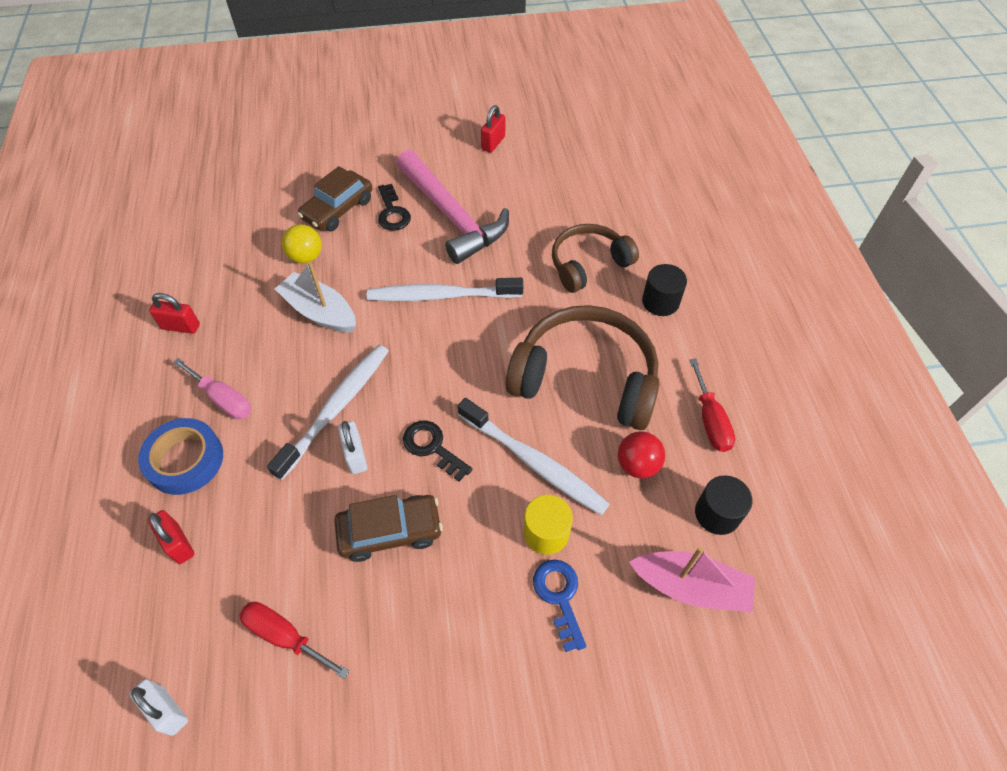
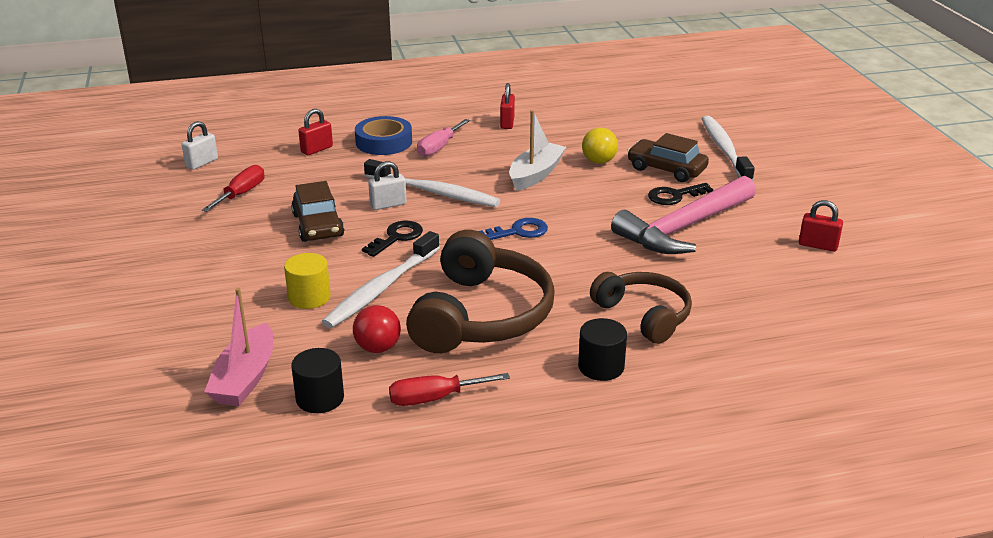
camera: 85 degrees right, 25 degrees down
(441, 295) = (571, 229): white toothbrush -> white toothbrush (724, 149)
(559, 596) = (249, 306): blue key -> blue key (518, 232)

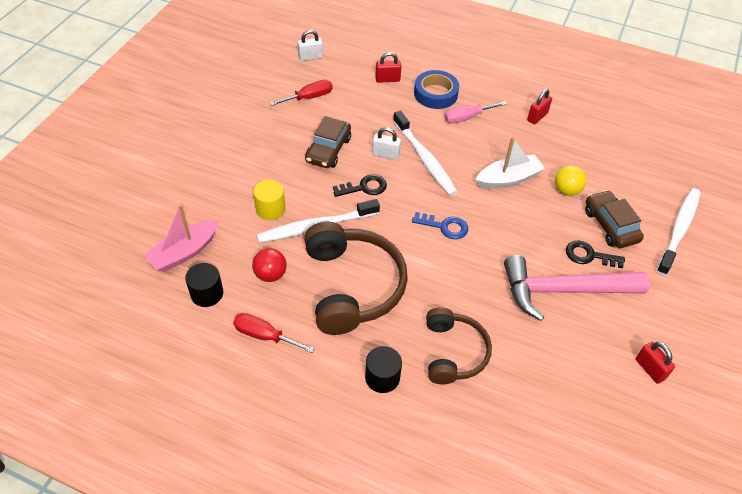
camera: 35 degrees right, 20 degrees up
(481, 315) = (352, 286): brown headphones -> brown headphones turned 60 degrees counterclockwise

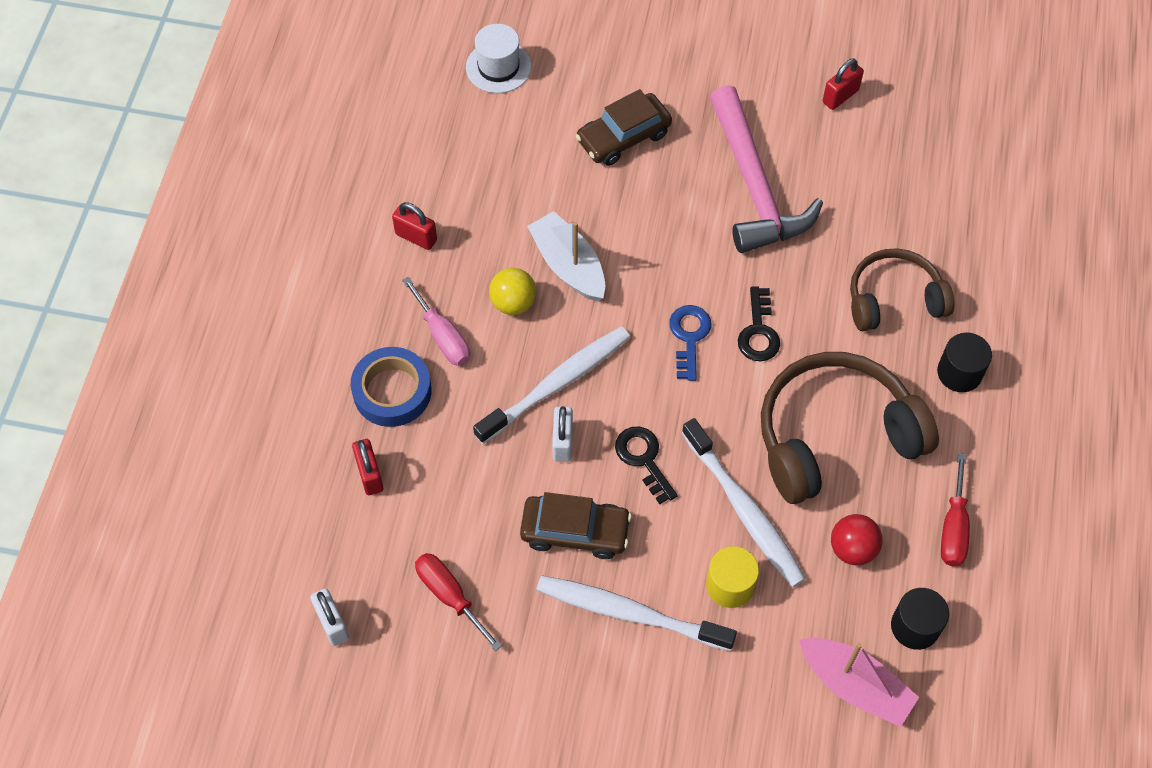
camera: 100 degrees left, 10 degrees up
(566, 190) = (570, 190): yellow ball -> yellow ball (513, 303)
(589, 255) = (686, 160): black key -> black key (758, 332)
(670, 173) = (498, 67): none -> white hat
(679, 230) = (607, 61): white toothbrush -> white toothbrush (630, 613)

